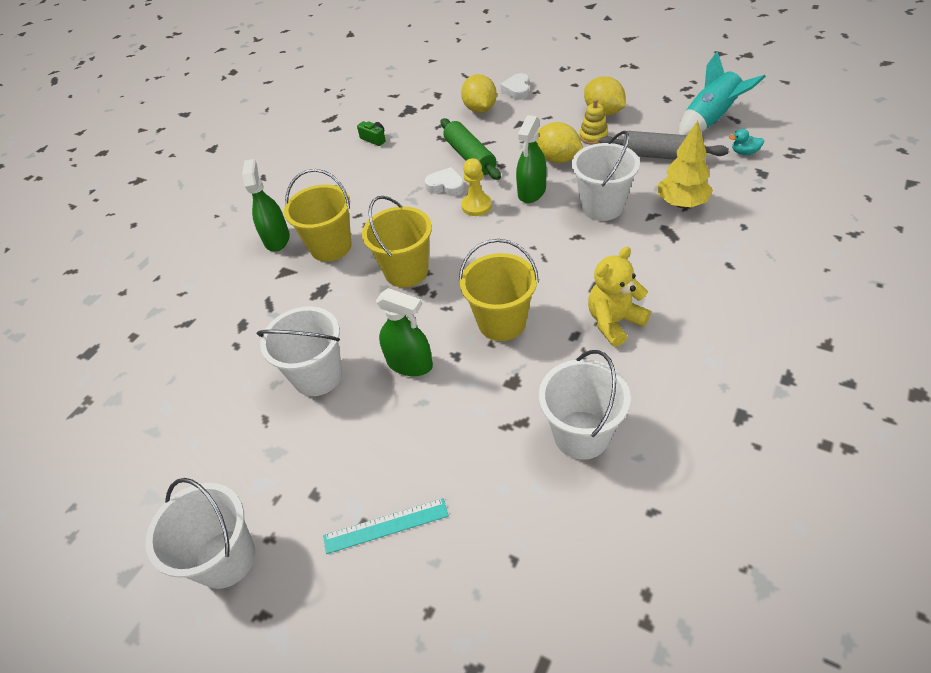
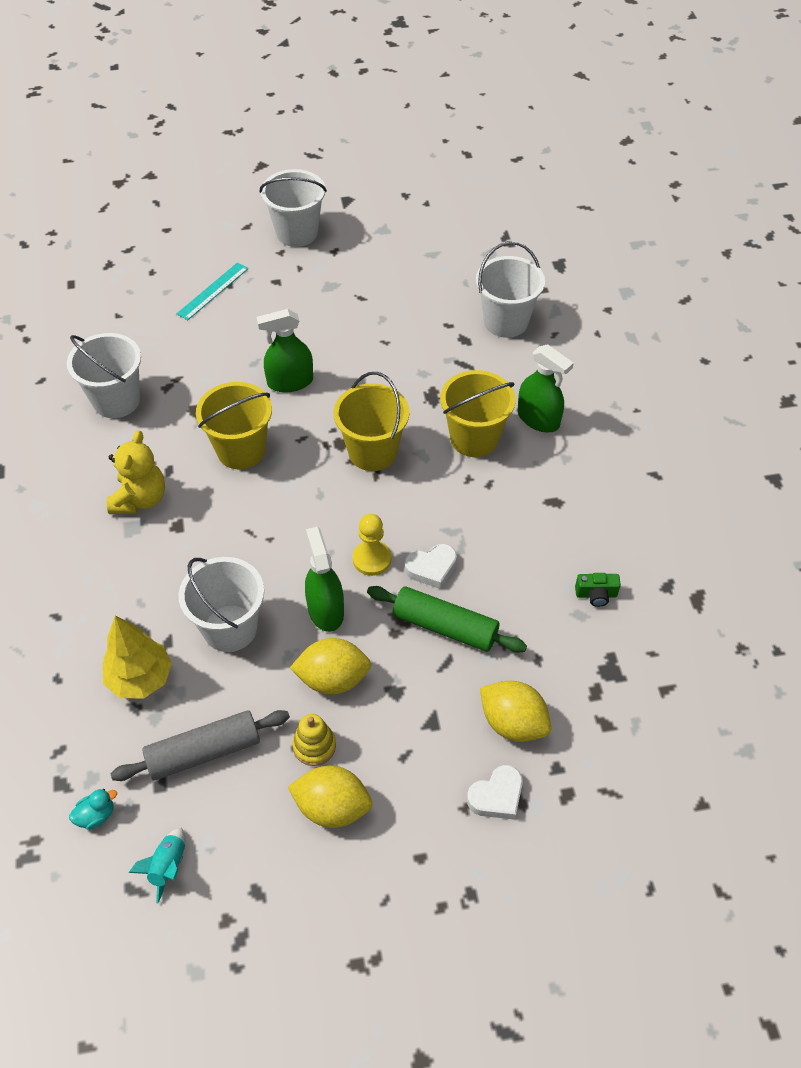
camera: 135 degrees right, 5 degrees up
(317, 376) = (355, 339): white bucket -> white bucket (505, 321)
(517, 90) = (497, 796): white heart -> white heart turned 90 degrees clockwise
(710, 121) = (168, 866): turquoise rocket -> turquoise rocket, size x0.52

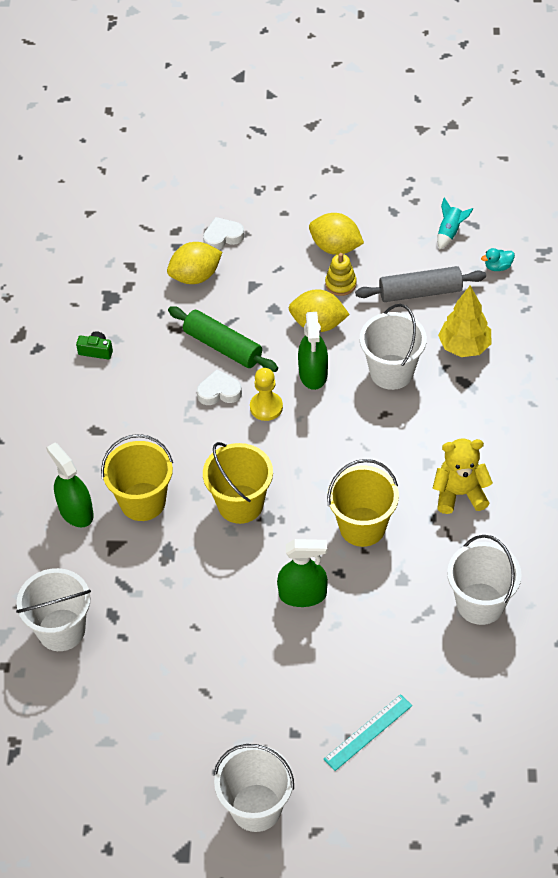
camera: 165 degrees left, 0 degrees up
(140, 499) = (459, 493): yellow teddy bear -> yellow teddy bear turned 60 degrees clockwise
(513, 723) = (195, 276): yellow lemon -> yellow lemon turned 75 degrees counterclockwise

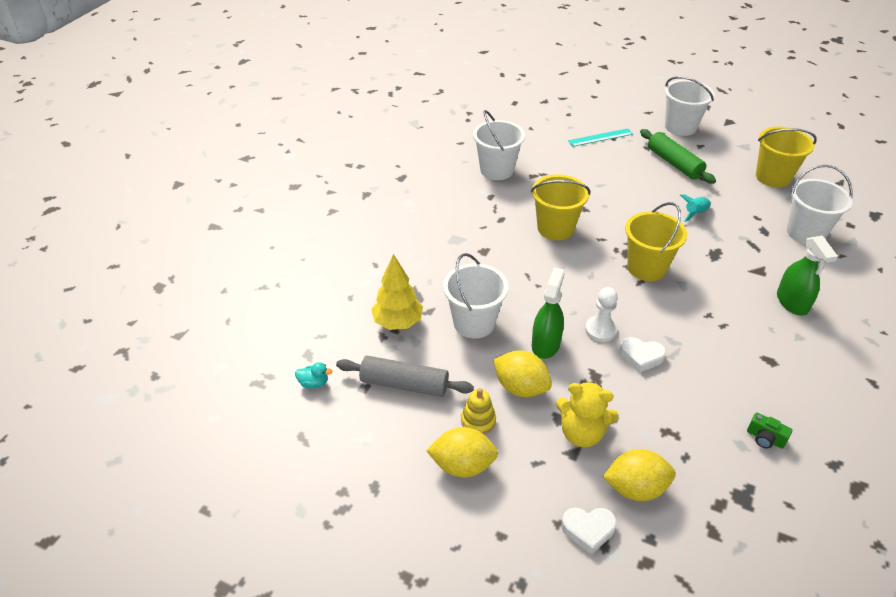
camera: 160 degrees left, 10 degrees down
(142, 501) = (730, 292): yellow bucket -> yellow bucket (773, 177)
(223, 346) = (625, 397): green rolling pin -> green rolling pin (674, 163)
(266, 407) = (600, 330): yellow pawn -> white pawn
(303, 594) = (616, 205): green spray bottle -> none
(335, 247) = (462, 465): yellow lemon -> yellow lemon turned 45 degrees counterclockwise
(450, 232) = (332, 437): turquoise rocket -> turquoise rocket (695, 213)
(459, 493) = (472, 226): yellow teddy bear -> yellow teddy bear (581, 433)

